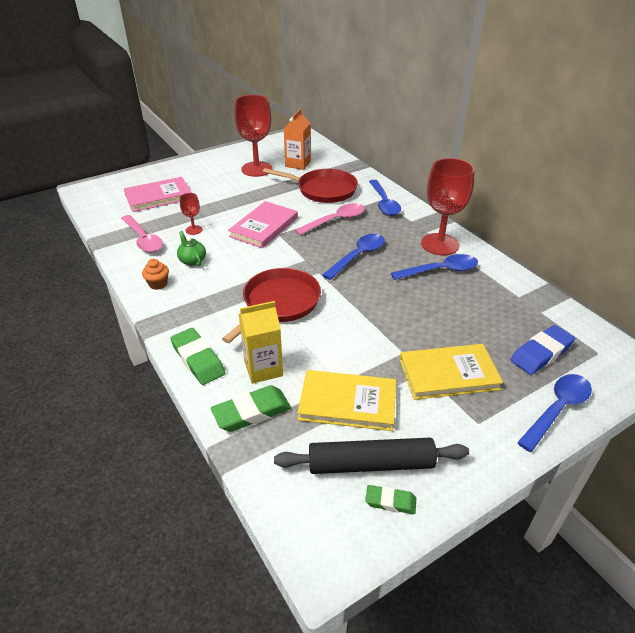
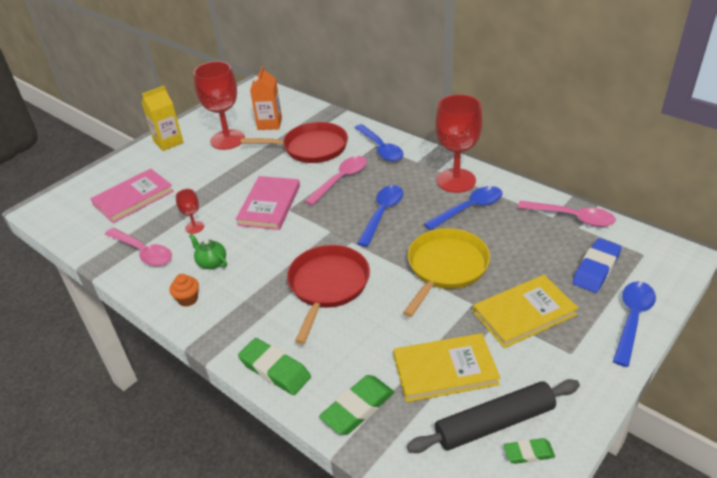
camera: 15 degrees left, 0 degrees up
(263, 368) = (346, 360): yellow carton -> yellow carton (168, 142)
(393, 315) = (445, 267): none -> yellow pan
(538, 302) = (572, 217): none -> pink spoon

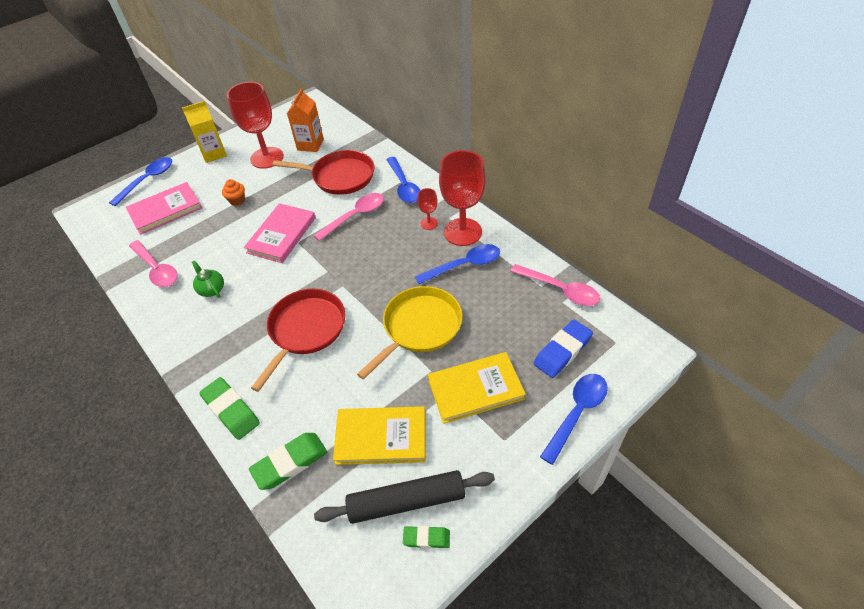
camera: 10 degrees right, 10 degrees up
(188, 299) = (179, 324): orange cupcake -> orange cupcake (237, 200)
(194, 227) = (208, 249): red goblet -> red goblet (429, 223)
(382, 213) = (381, 259): blue spoon -> blue spoon (148, 180)

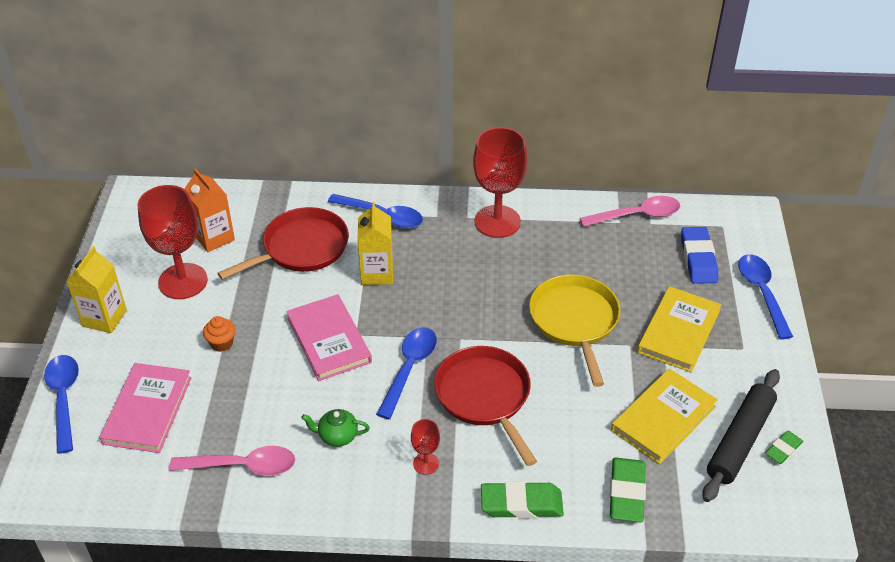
camera: 50 degrees left, 5 degrees down
(355, 216) = (377, 273): pink spoon -> yellow carton
(429, 223) = (457, 234): red goblet -> red goblet (425, 463)
(464, 265) = (539, 248): blue spoon -> blue spoon (409, 368)

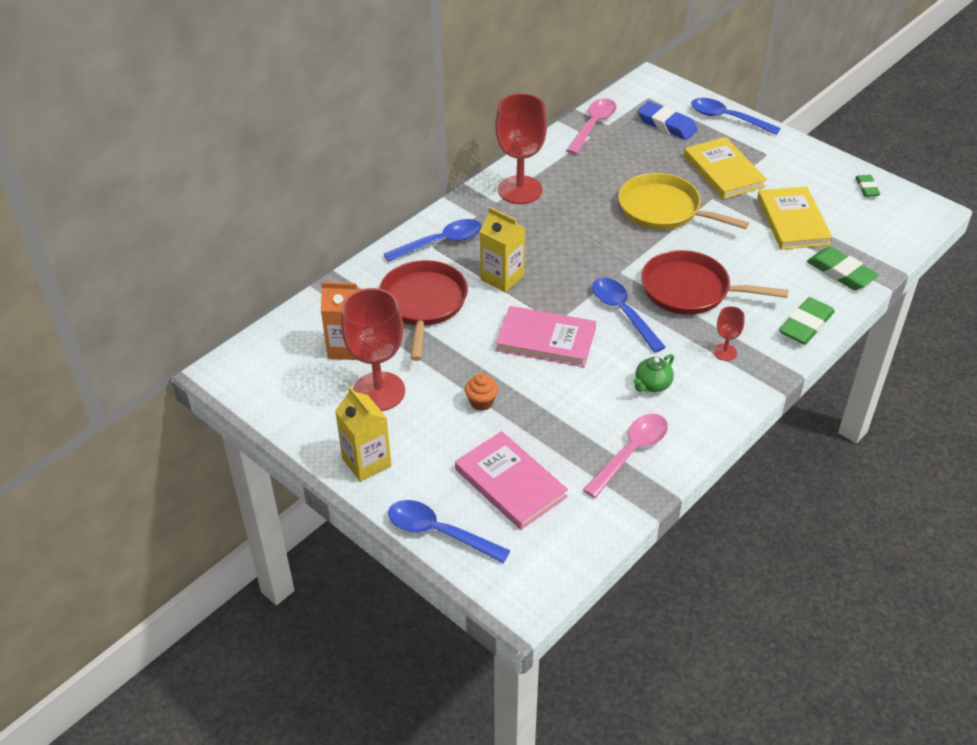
camera: 50 degrees left, 0 degrees up
(740, 441) = (843, 201): black rolling pin -> none

